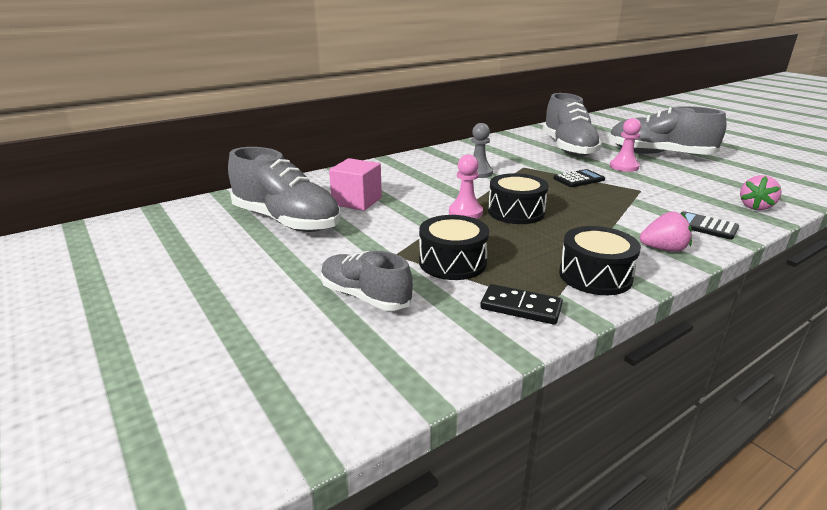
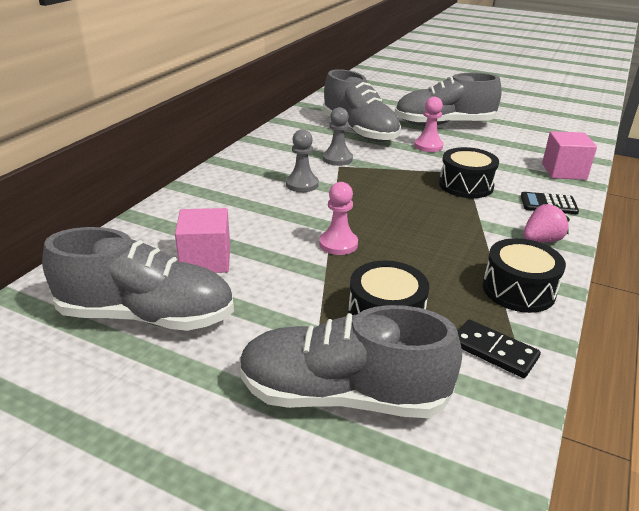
camera: 30 degrees left, 5 degrees up
(365, 297) = (342, 395): grey shoe -> grey shoe, size x1.61
(516, 212) = (385, 230): black drum -> black drum (466, 185)
(521, 307) = (494, 351): black domino -> black domino turned 45 degrees clockwise
(527, 162) = (337, 159): none -> grey pawn
(579, 179) = (404, 171): black calculator -> none
(755, 207) = (564, 171): pink strawberry -> pink cube

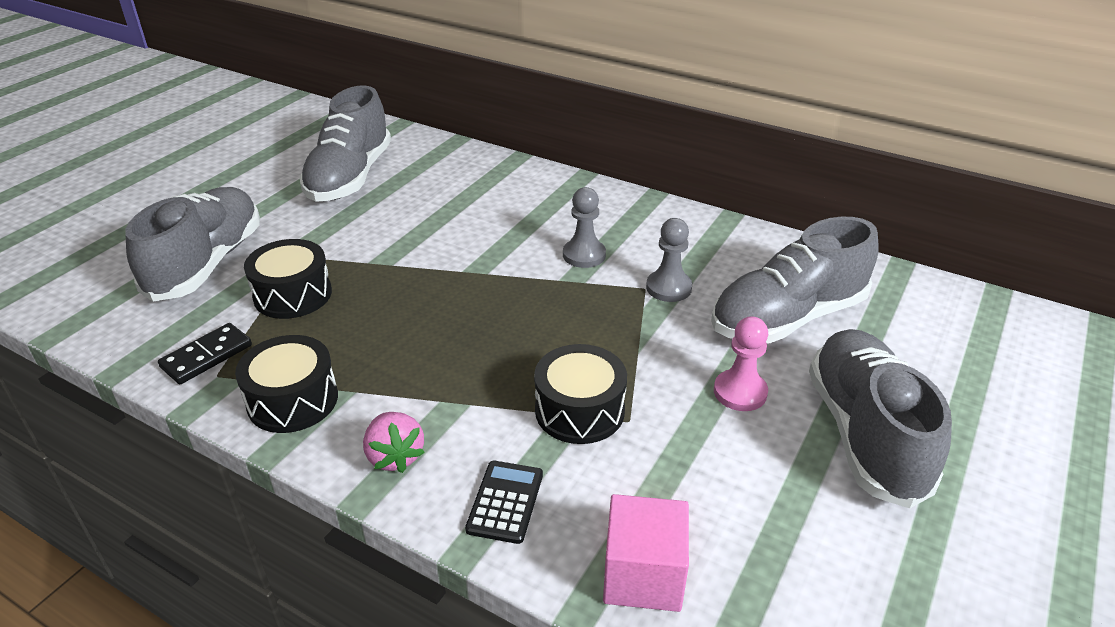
camera: 95 degrees right, 5 degrees up
(206, 260) = (424, 198): pink cube -> none
(338, 244) = (432, 274): pink pawn -> none

